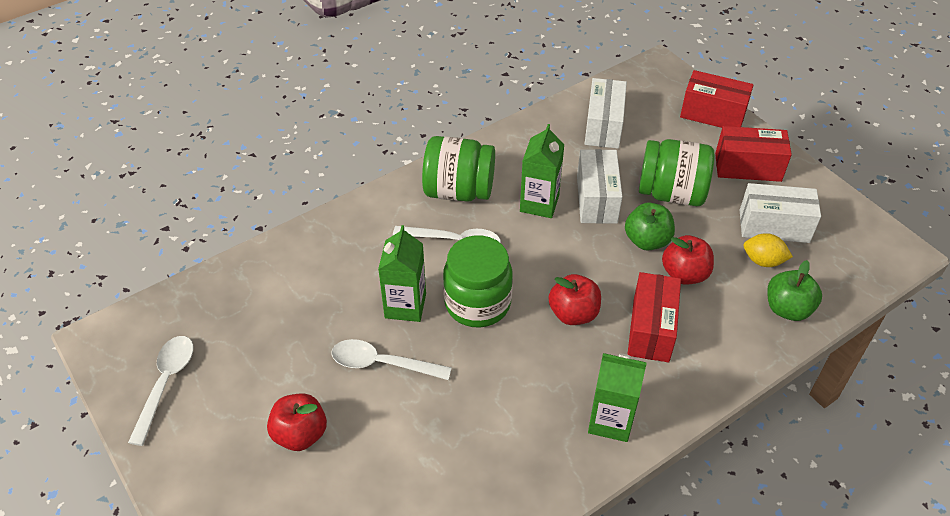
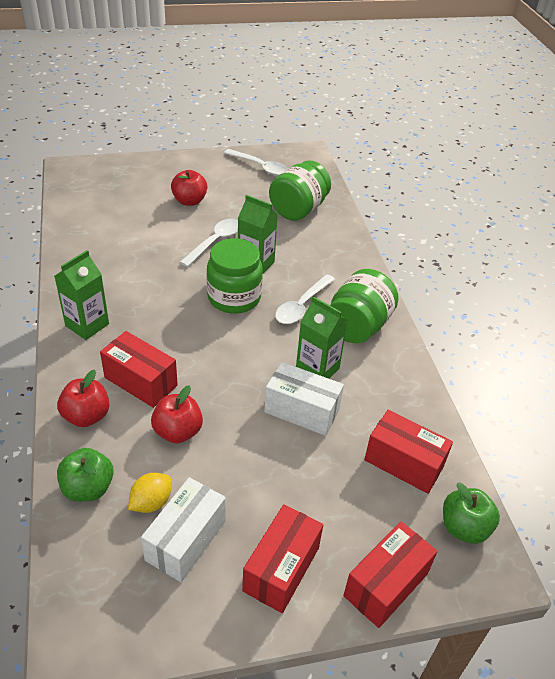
camera: 110 degrees right, 5 degrees down
(573, 313) = (188, 343): red apple -> red apple (86, 416)
(603, 126) = (404, 463): white box -> red box
(647, 240) = (231, 424): green apple -> green apple (464, 527)
(671, 193) = (279, 473): green jar -> green jar (298, 209)

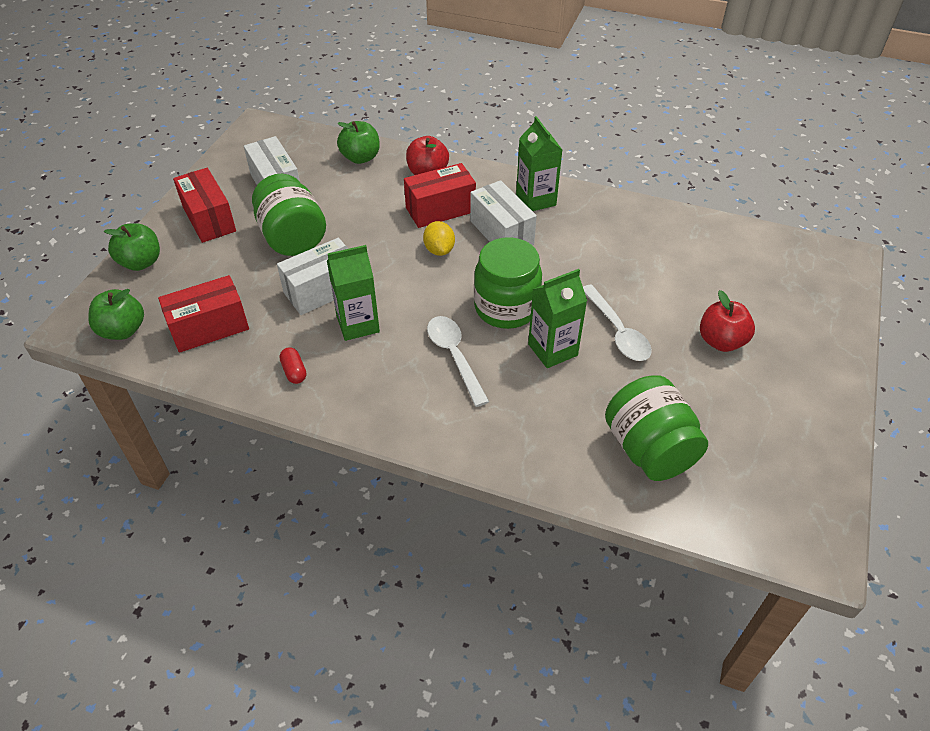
camera: 125 degrees right, 5 degrees up
(148, 330) = (501, 233): none -> white box
(151, 502) = (320, 180): yellow lemon -> yellow lemon (439, 250)
(178, 431) = (369, 212): red apple -> none
(260, 167) = (789, 458): white spoon -> none
(358, 326) = (387, 389): green jar -> green jar (292, 238)
(386, 584) = (141, 262): red box -> green apple
(391, 382) = (294, 371): none -> red capsule

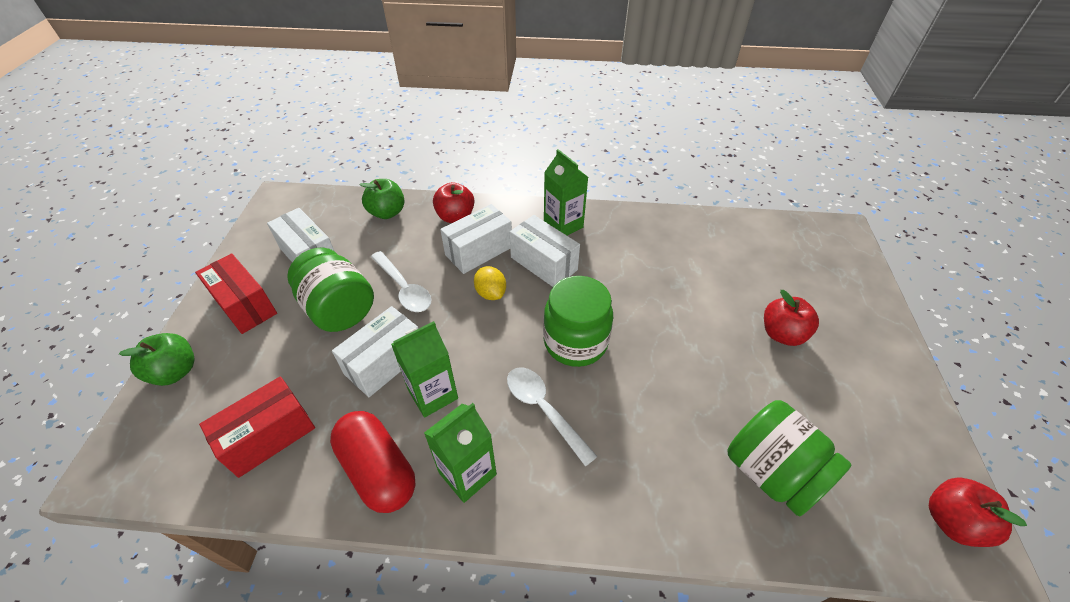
camera: 15 degrees left, 0 degrees up
(123, 330) = (165, 464): green apple -> none
(294, 371) = (378, 470): red capsule -> red capsule, size x2.32
(440, 210) = (479, 251): red box -> white box
(552, 350) = (636, 378): green carton -> green carton (467, 473)
(617, 331) = (688, 344): white spoon -> white spoon (404, 288)
(805, 524) = (951, 521): none -> red apple

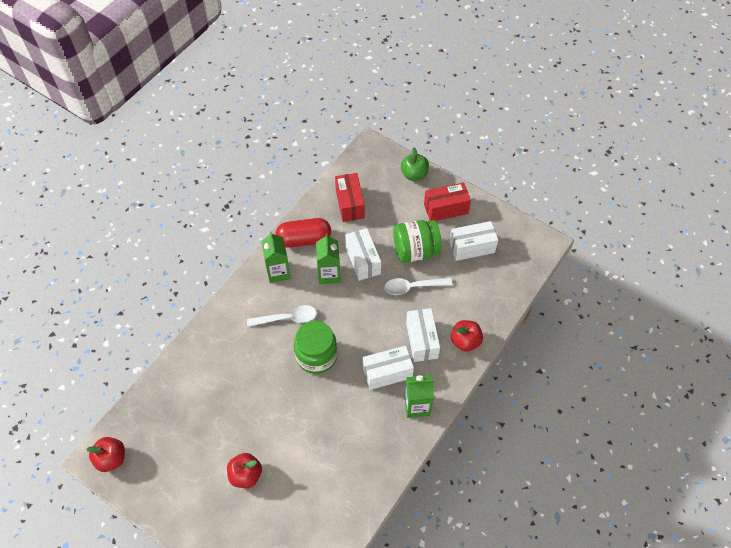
camera: 120 degrees right, 10 degrees up
(387, 212) = (493, 302): green apple -> none
(491, 293) = (380, 330): yellow lemon -> none
(771, 472) = (187, 398): green jar -> none

